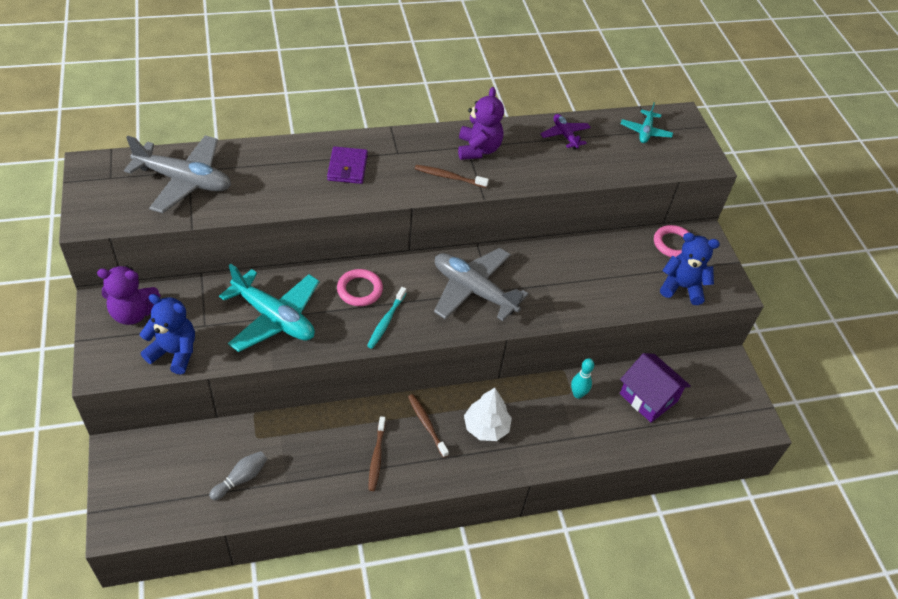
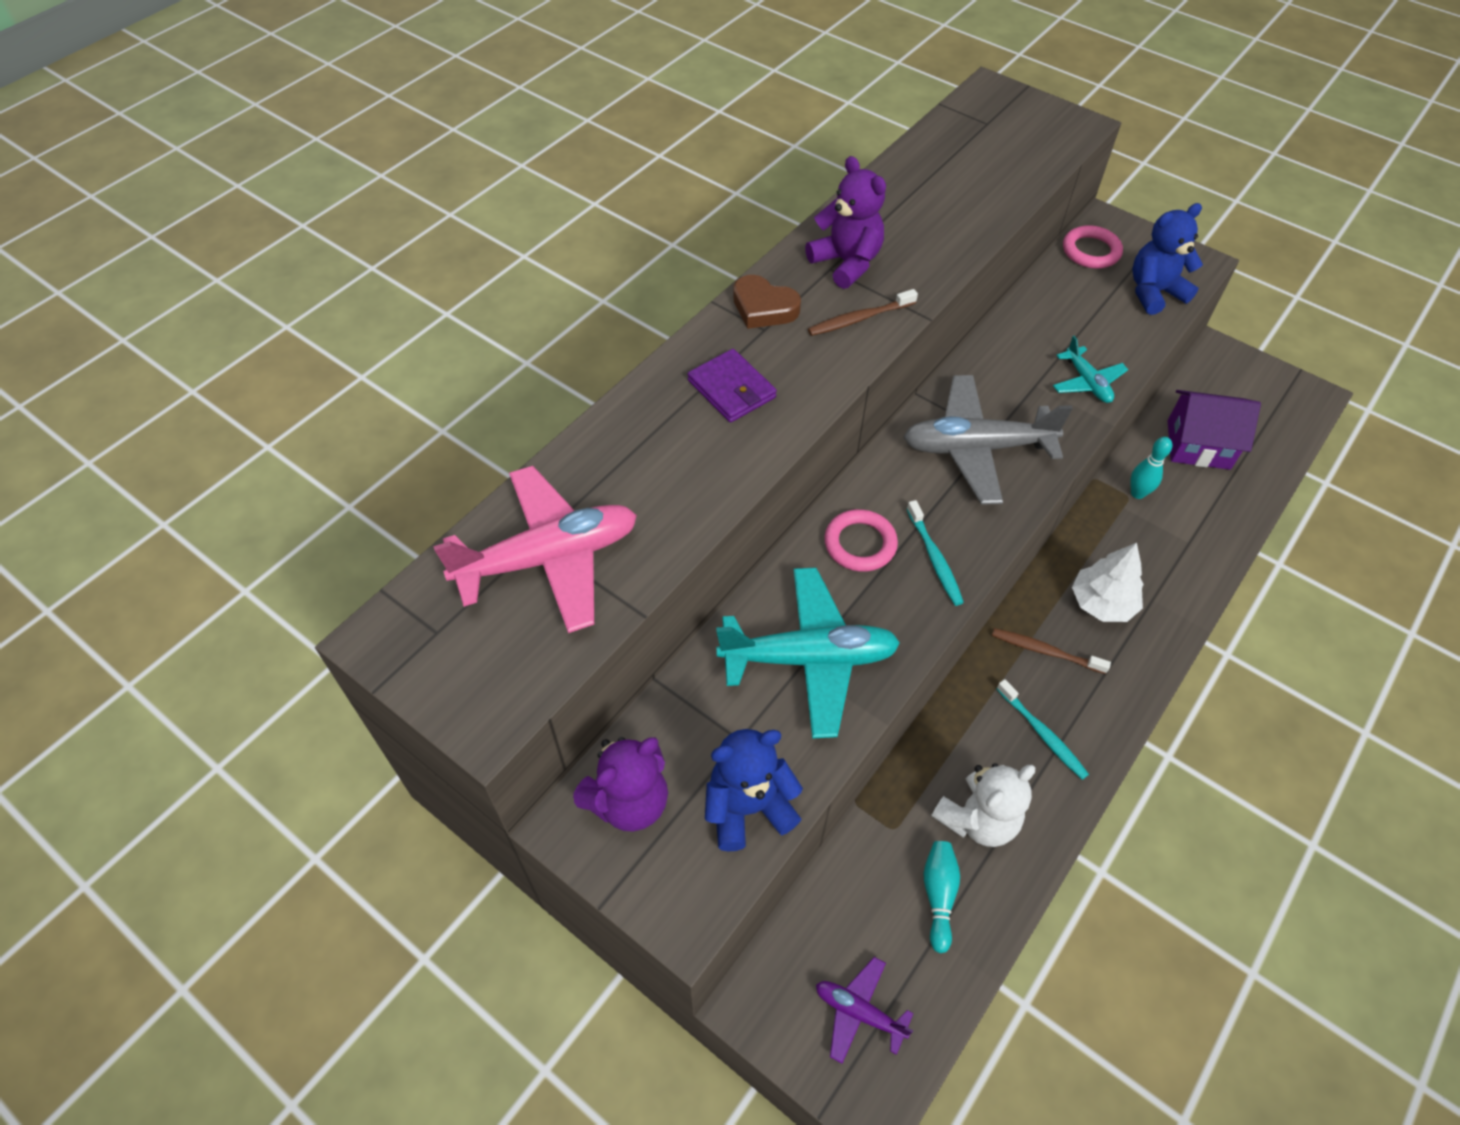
camera: 35 degrees left, 5 degrees up
(184, 181) = (548, 558): grey plane -> pink plane
(241, 479) = (938, 895): grey bowling pin -> turquoise bowling pin
(298, 465) = (977, 819): none -> white teddy bear
(376, 457) = (1042, 733): brown toothbrush -> turquoise toothbrush
(410, 143) = (763, 308): none -> brown heart
(565, 135) = (912, 185): purple plane -> purple plane (859, 1012)
(645, 132) = (982, 129): turquoise plane -> turquoise plane (1087, 382)

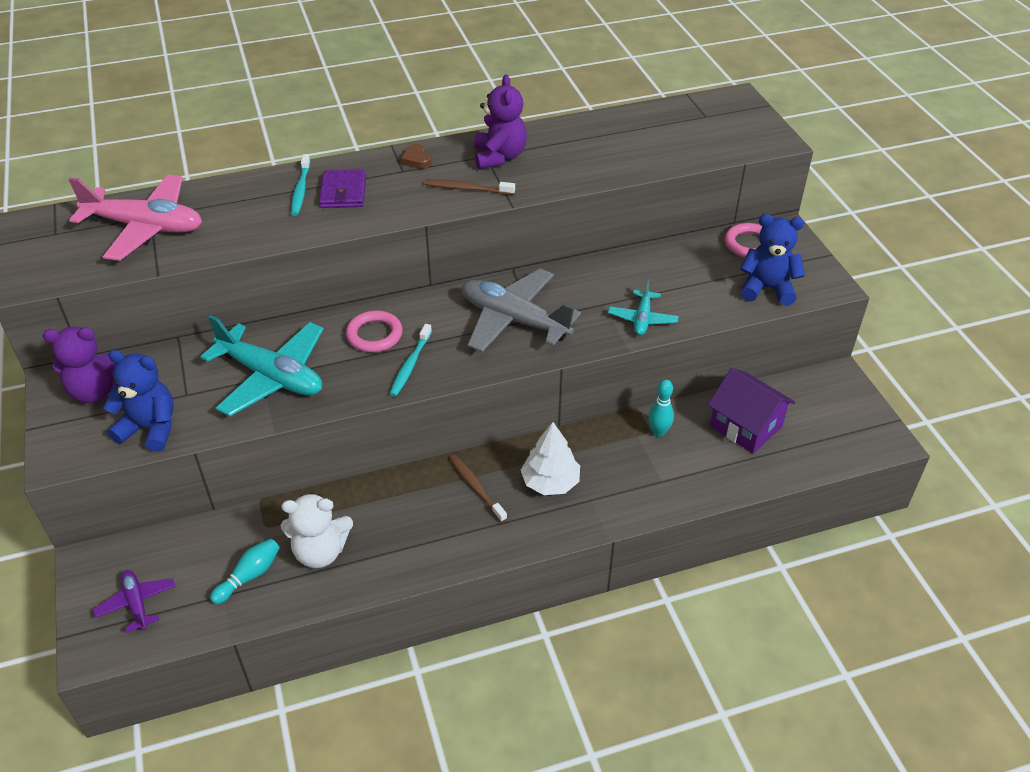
camera: 35 degrees right, 10 degrees down
(763, 308) = (416, 160): brown heart -> brown heart, size x0.64
(1042, 733) = (417, 531): turquoise toothbrush -> turquoise toothbrush (301, 190)

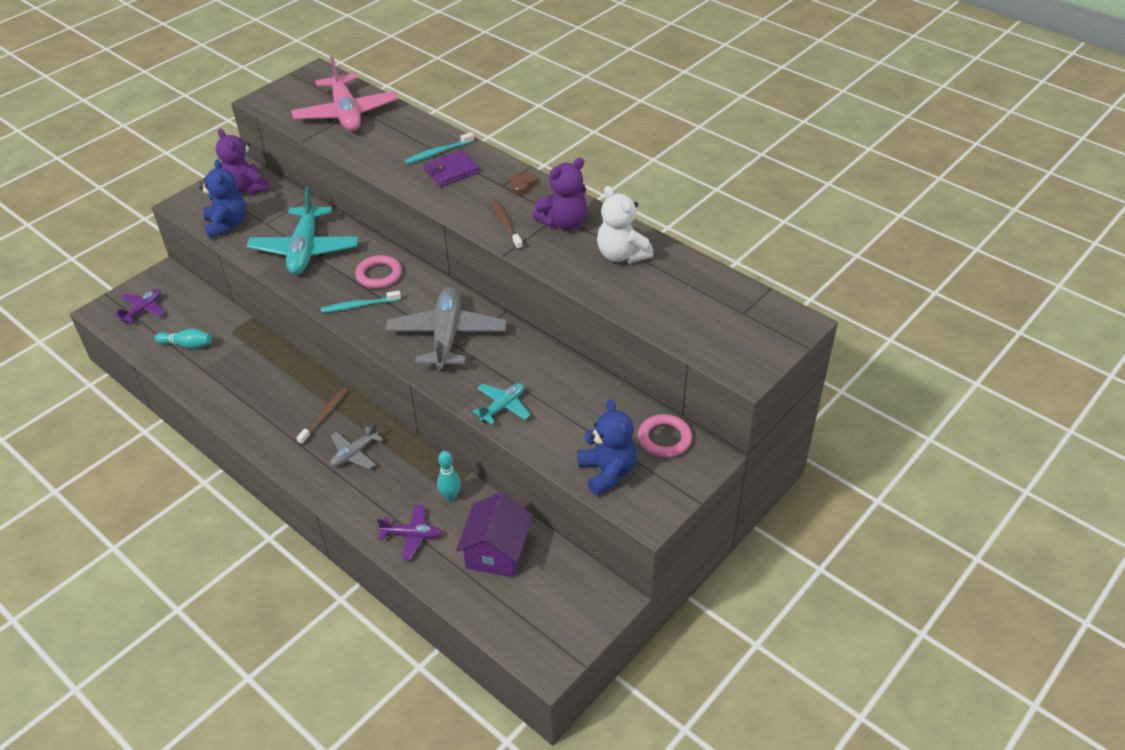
camera: 60 degrees right, 0 degrees up
(320, 552) = (223, 366): white teddy bear -> white teddy bear (622, 255)
(550, 482) = (355, 453): white tree -> grey plane
(642, 319) = (503, 407): turquoise plane -> turquoise plane turned 150 degrees clockwise
(690, 477) = (411, 535): none -> purple plane

